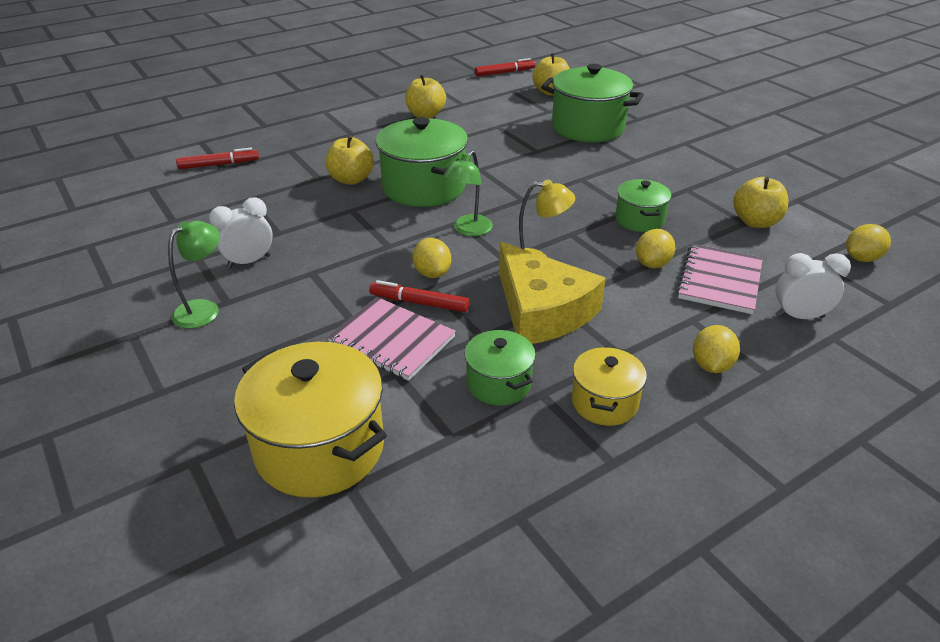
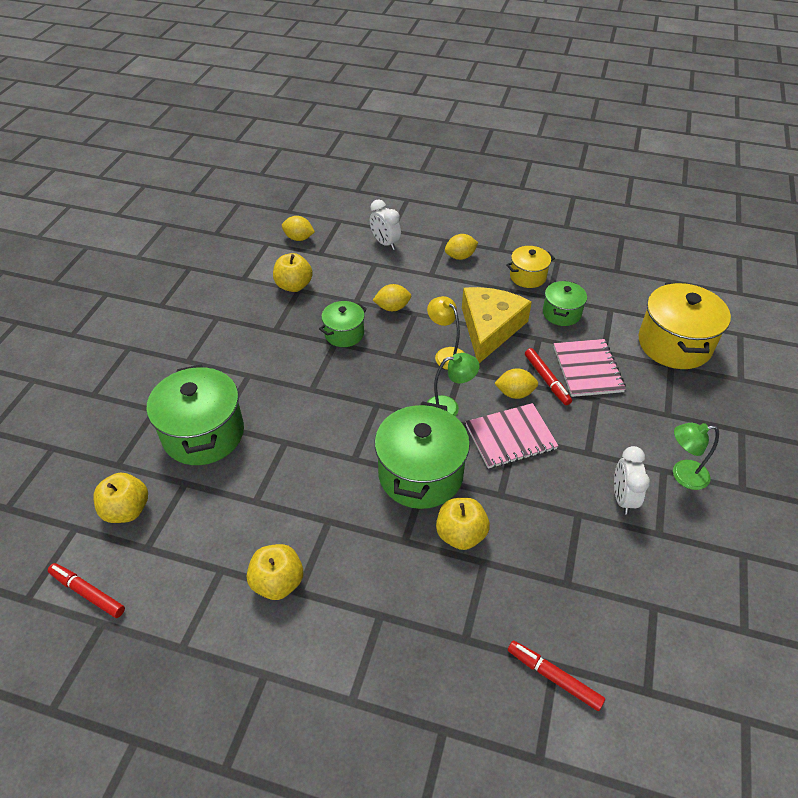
camera: 130 degrees left, 10 degrees up
(249, 262) = (623, 498): white clock -> white clock turned 75 degrees clockwise
(432, 273) = (515, 393): yellow lemon -> yellow lemon turned 60 degrees clockwise
(719, 281) = (381, 278): pink notebook -> pink notebook (510, 437)

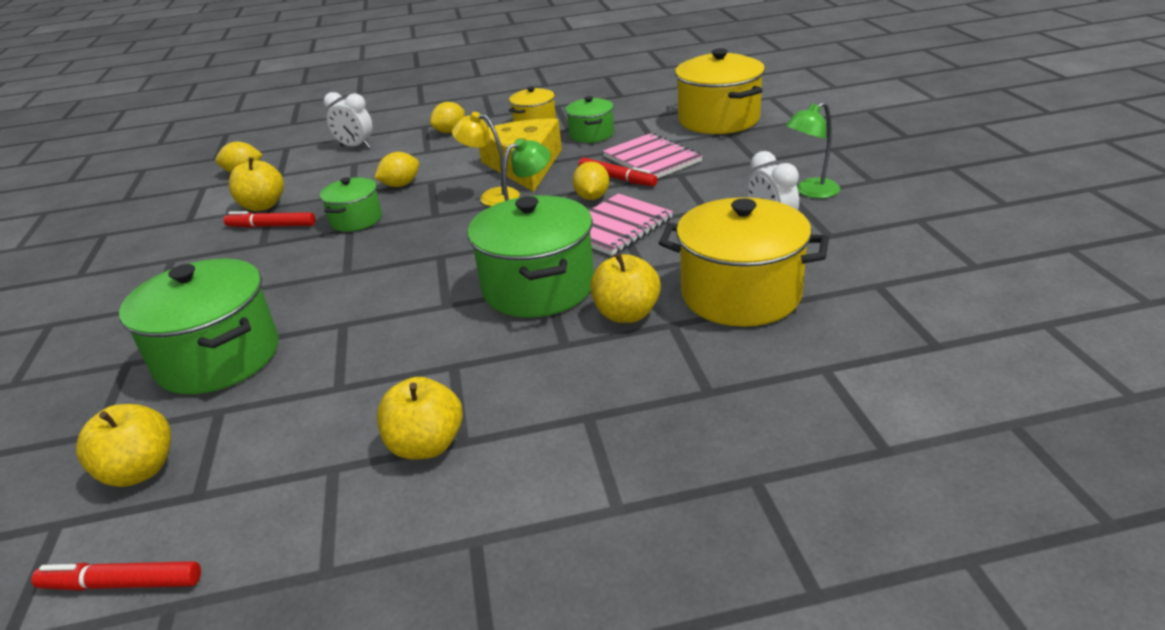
camera: 25 degrees left, 15 degrees down
(515, 393) = (592, 197): yellow lemon -> yellow lemon turned 60 degrees counterclockwise
(549, 560) = (741, 294): none -> yellow pot
(554, 678) = (835, 378): red marker -> red marker (272, 226)

